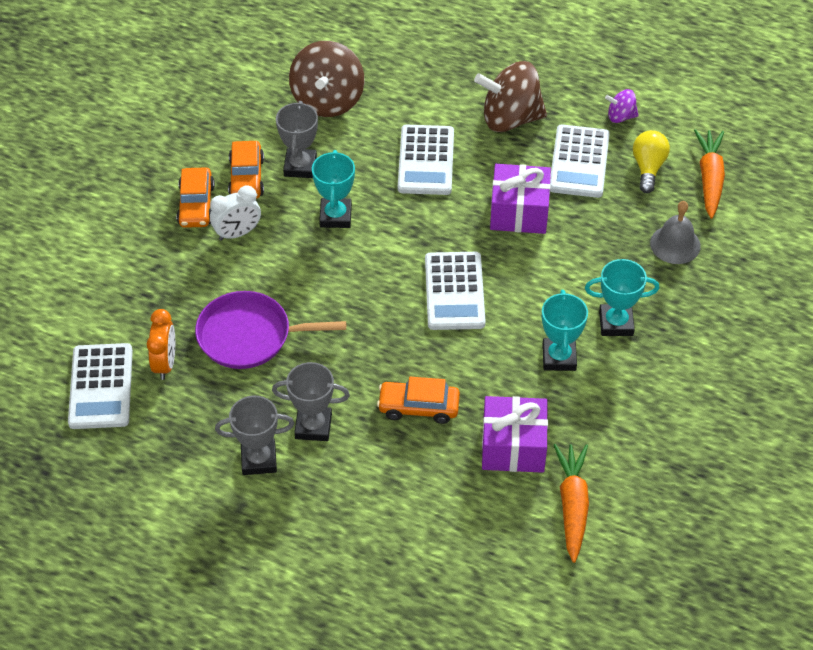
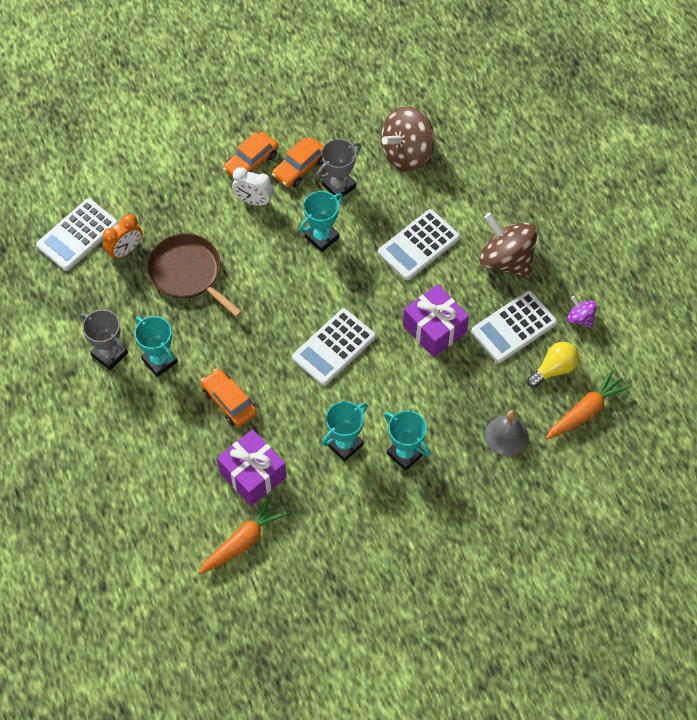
camera: 45 degrees right, 10 degrees up
(249, 336) = (188, 273): purple pan -> brown pan
(313, 426) = (160, 361): grey trophy -> turquoise trophy

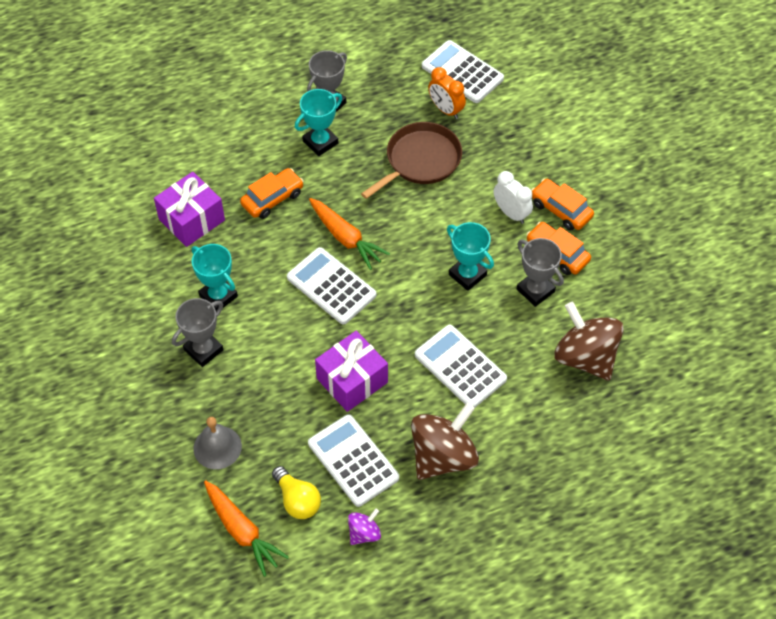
camera: 90 degrees right, 5 degrees down
(243, 541) = (123, 214): orange carrot -> orange carrot (345, 238)
(253, 201) = (511, 213): white clock -> white clock turned 120 degrees clockwise
(405, 454) = (203, 350): turquoise trophy -> grey trophy

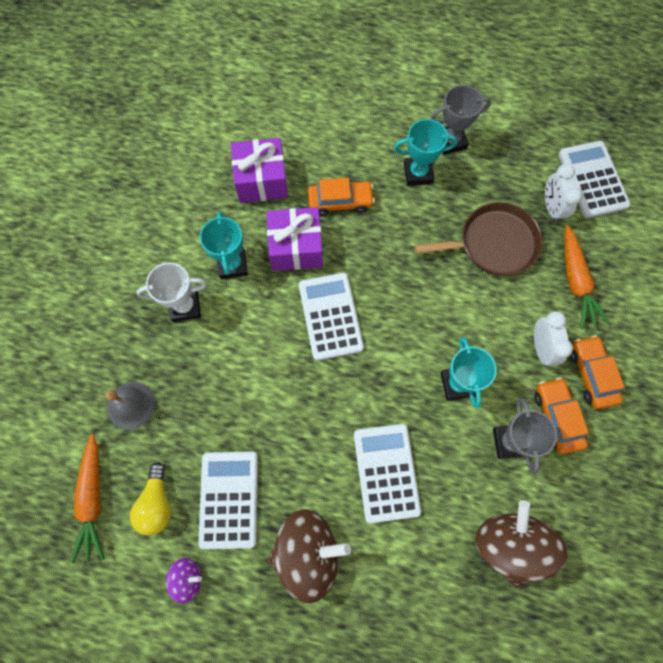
camera: 35 degrees right, 15 degrees up
(203, 350) = (185, 306): grey trophy -> white trophy
(345, 238) = (375, 278): orange carrot -> orange carrot (576, 281)
(352, 380) = (283, 420): purple gift -> purple gift (296, 248)
(446, 110) = (551, 207): orange clock -> white clock

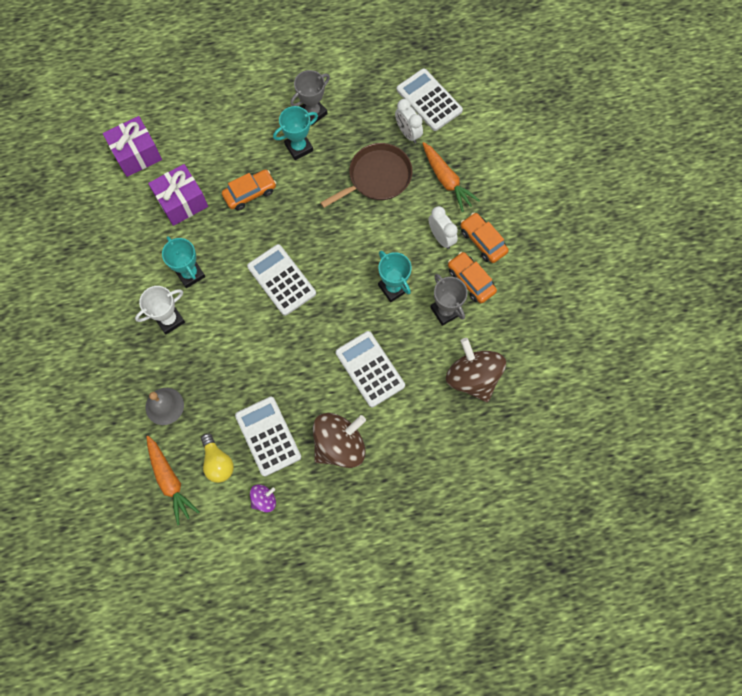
camera: 25 degrees left, 0 degrees up
(296, 248) = (232, 241): purple gift -> purple gift (137, 154)

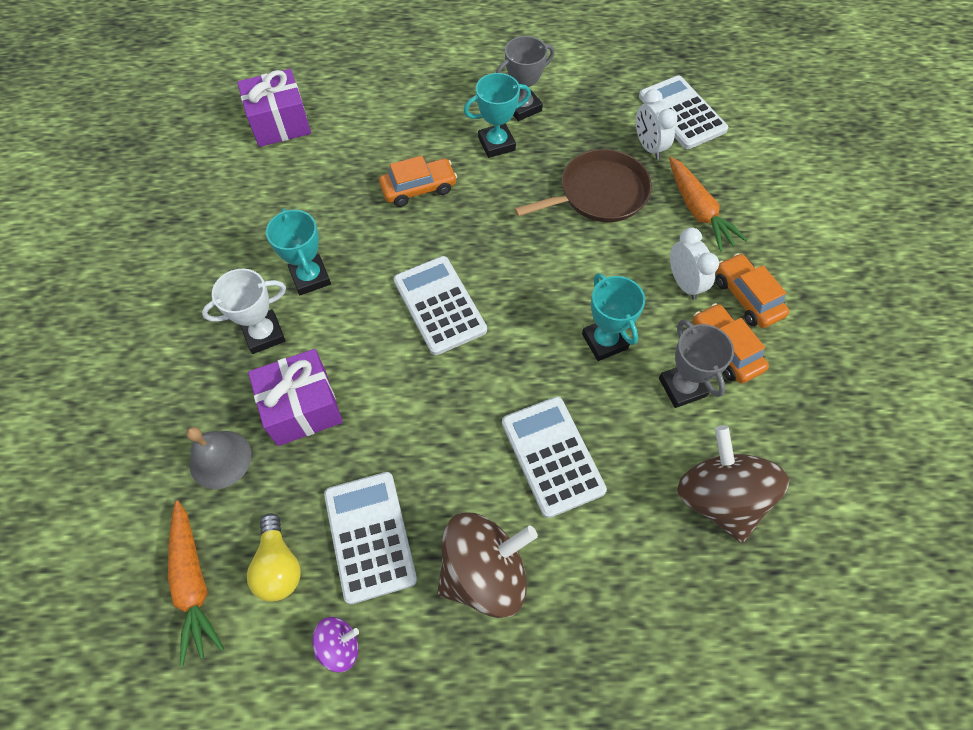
camera: 10 degrees right, 10 degrees down
(182, 202) = (323, 186): purple gift -> purple gift (302, 407)

